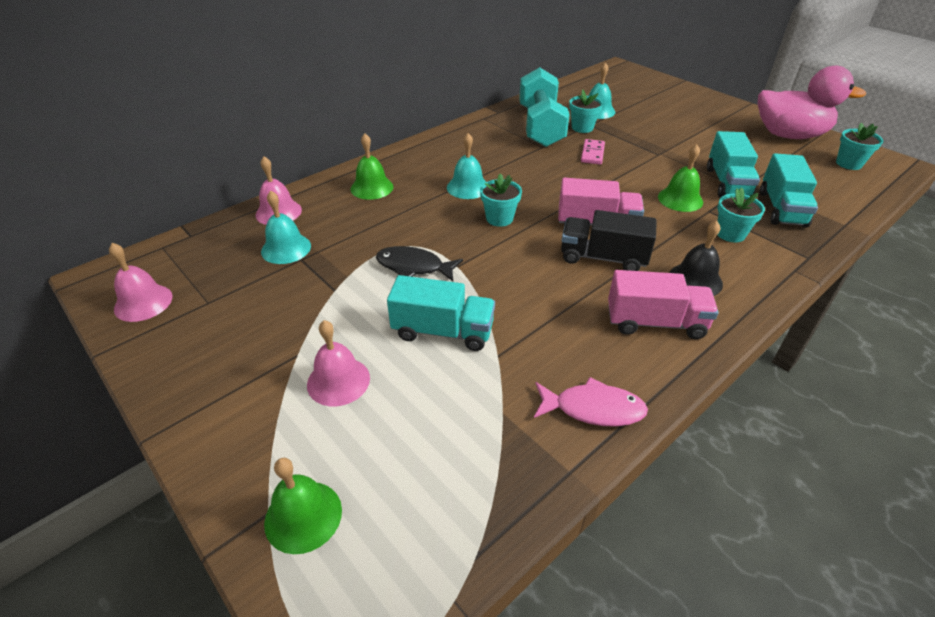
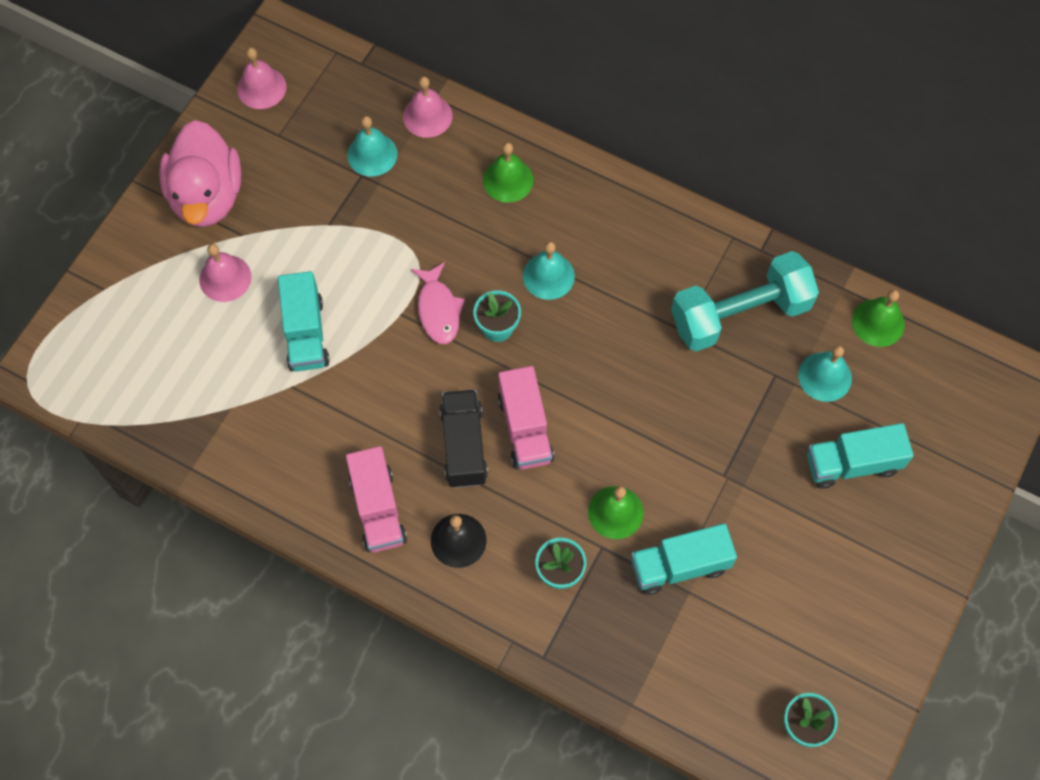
camera: 70 degrees right, 25 degrees up
(303, 516) = (108, 311): green bell -> green bell (878, 322)
(414, 267) = (385, 276): black fish -> none
(582, 128) = (760, 367): turquoise flower pot -> none
(592, 154) = (689, 394): pink domino -> none
(593, 408) = (256, 473): pink fish -> pink fish (438, 309)
(781, 208) = (640, 631): turquoise truck -> turquoise truck (852, 463)
(789, 135) = (862, 648): pink duck -> pink duck (207, 196)

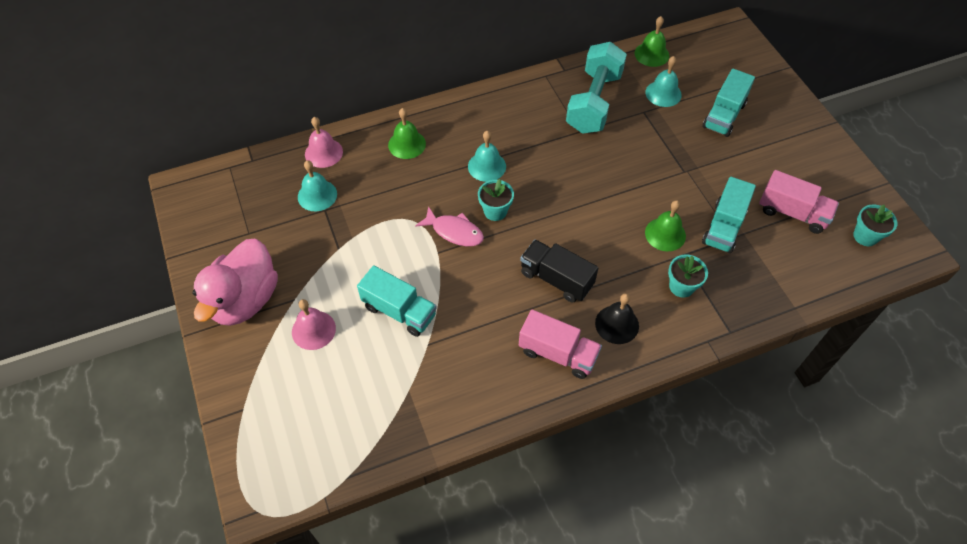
camera: 50 degrees left, 10 degrees down
(207, 196) = (245, 300): pink duck -> pink duck turned 75 degrees clockwise
(261, 88) = (206, 220): pink bell -> none
(525, 428) = (573, 241): pink truck -> pink truck (792, 213)

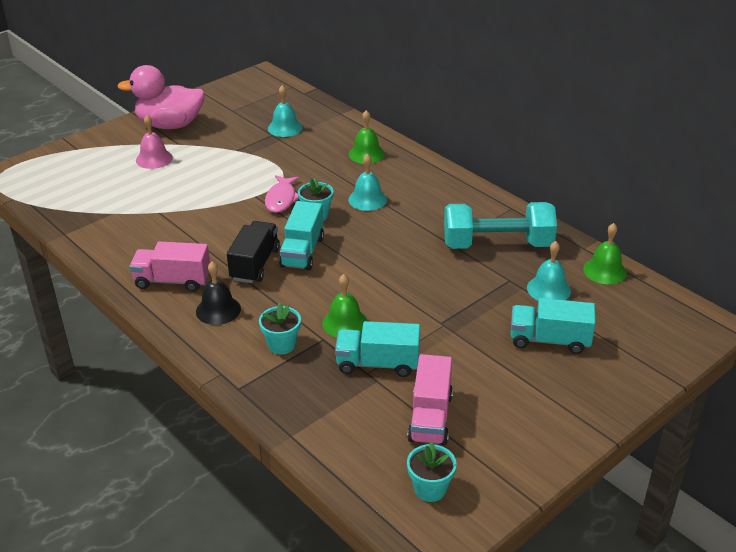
camera: 70 degrees right, 20 degrees down
(323, 153) = (331, 119): pink bell -> none
(399, 311) = (186, 191): turquoise truck -> turquoise truck (302, 252)
(558, 353) = (173, 281): pink truck -> pink truck turned 90 degrees clockwise

